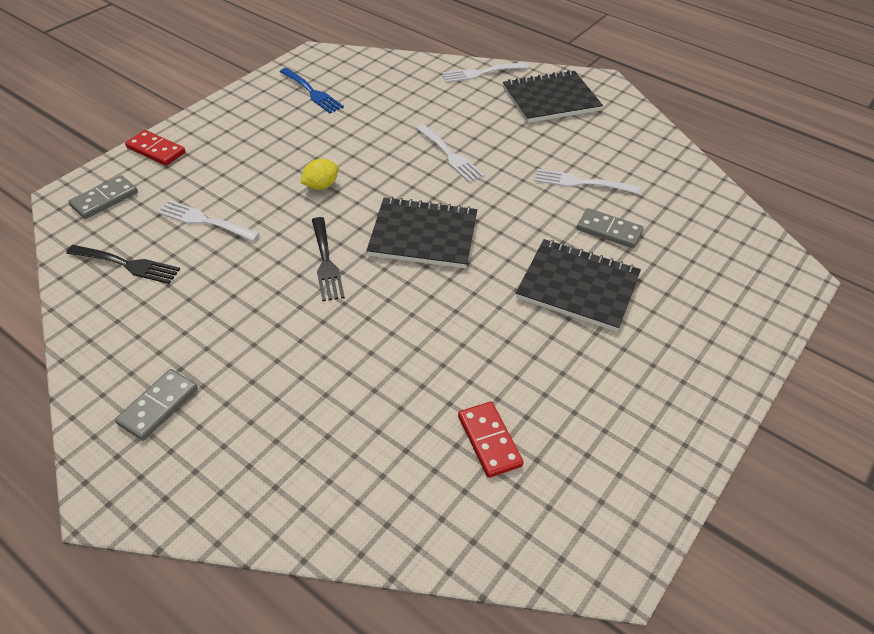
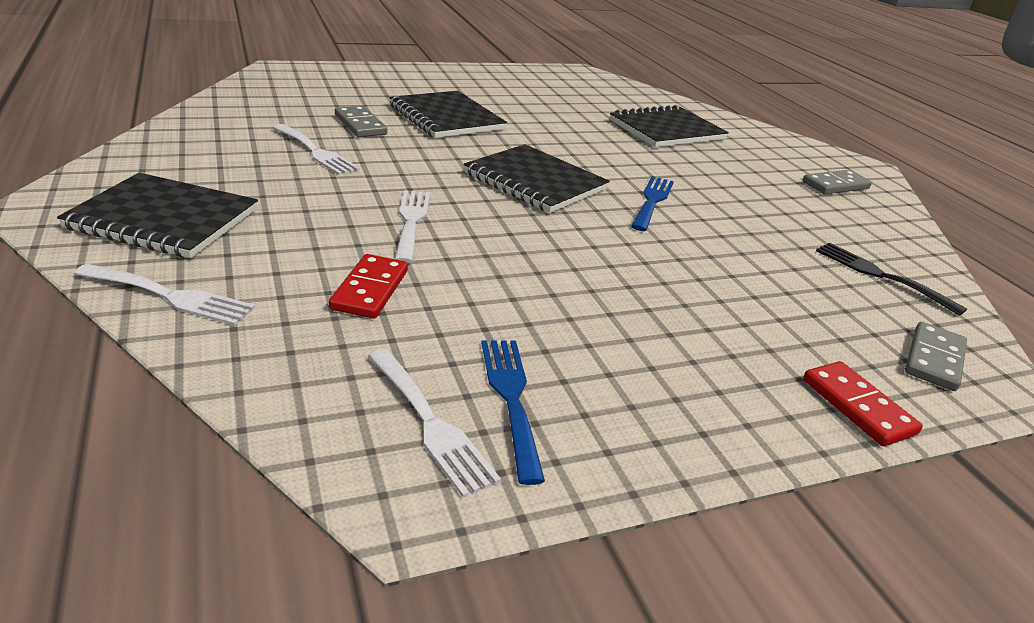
camera: 150 degrees left, 15 degrees down
(104, 199) = (934, 359): grey domino -> grey domino turned 45 degrees counterclockwise
(204, 221) = (781, 280): white fork -> white fork (430, 423)
(321, 186) = (610, 257): yellow lemon -> none
(326, 262) = (652, 201): black fork -> blue fork
(381, 421) = (666, 130): none -> black notebook
(489, 441) = (602, 105): red domino -> red domino (370, 289)

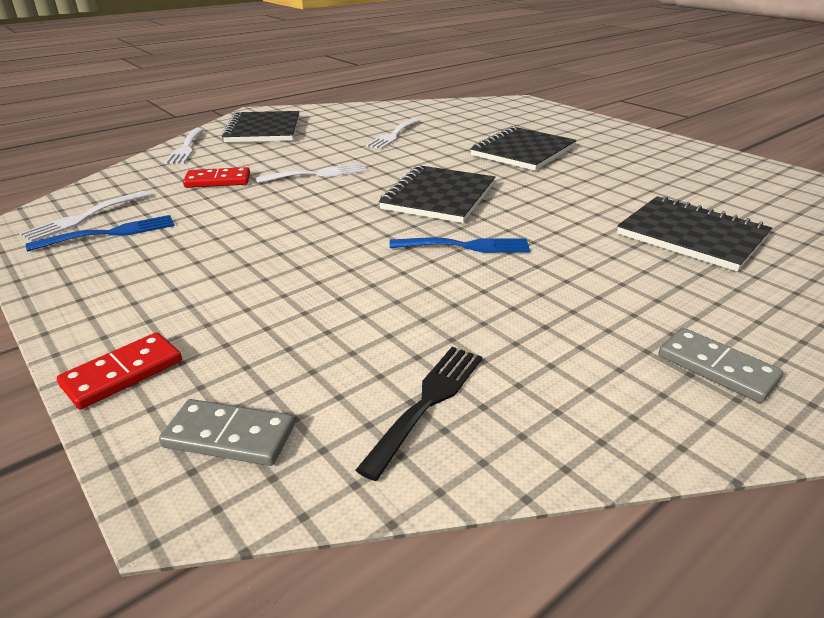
camera: 75 degrees right, 0 degrees up
(360, 125) = (459, 135): grey domino -> none

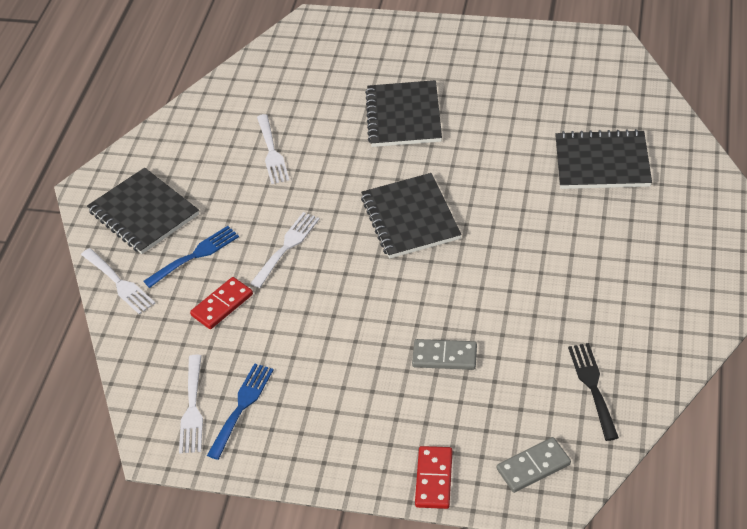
camera: 35 degrees left, 15 degrees up
(466, 246) = (486, 260): blue fork -> blue fork (195, 255)
(716, 368) = (691, 275): grey domino -> grey domino (444, 357)

